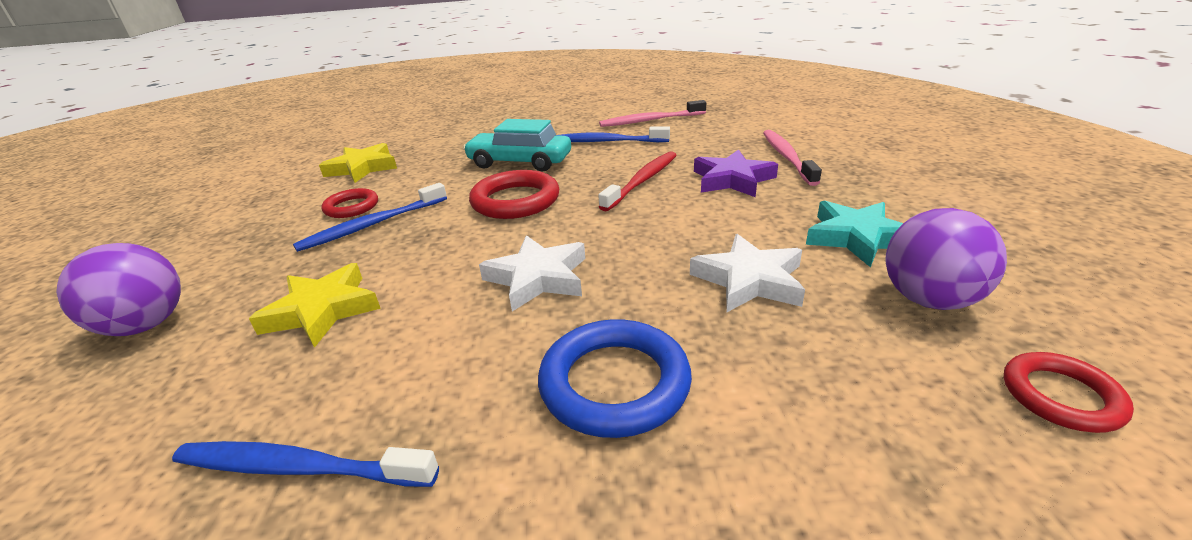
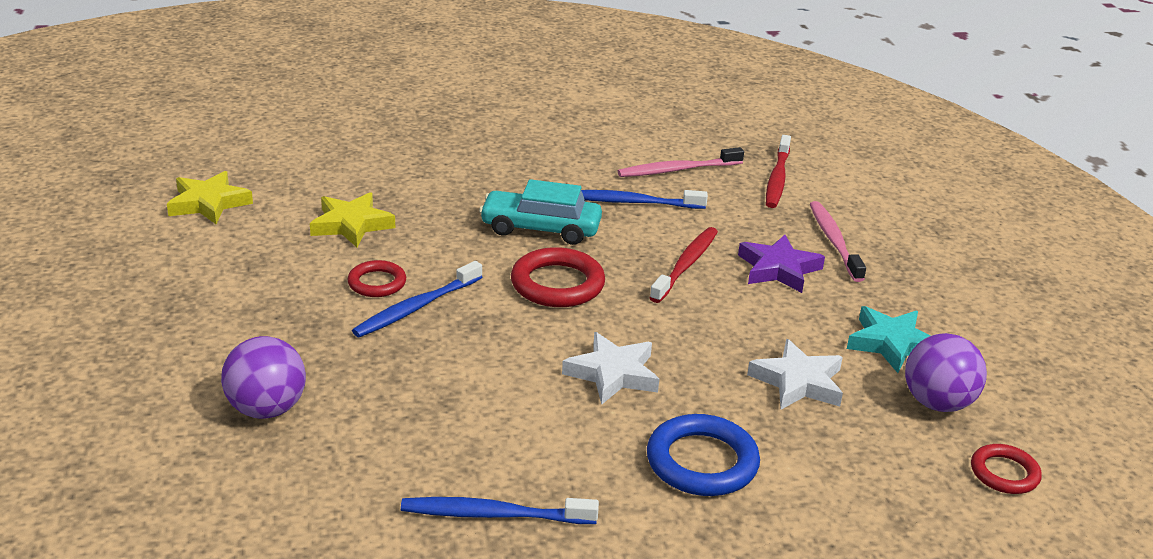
camera: 10 degrees left, 0 degrees up
(322, 310) = (428, 399): yellow star -> yellow star (209, 203)
(735, 120) = (777, 179): none -> red toothbrush

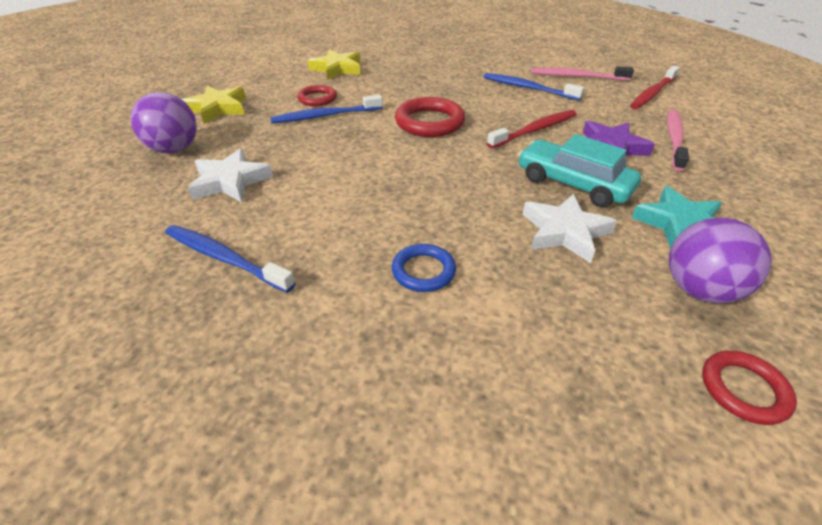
camera: 30 degrees right, 10 degrees up
(209, 203) = (275, 47): yellow star -> yellow star (217, 108)
(540, 228) = (450, 91): turquoise car -> turquoise car (573, 184)
(613, 374) = (413, 185): white star -> white star (230, 181)
(702, 462) = (423, 271): blue ring -> blue ring, size x0.61

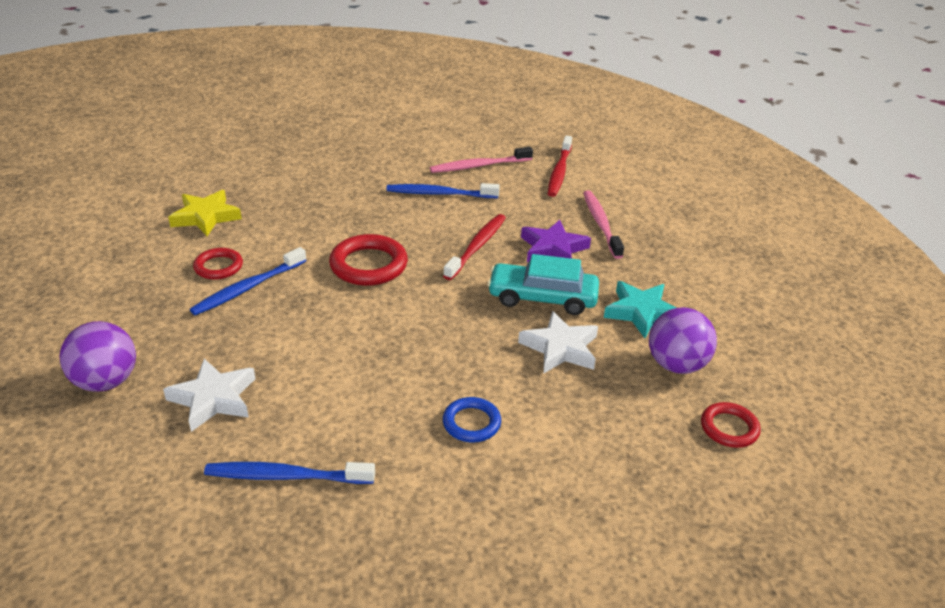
camera: 30 degrees left, 5 degrees down
(217, 108) = (104, 313): yellow star -> none

